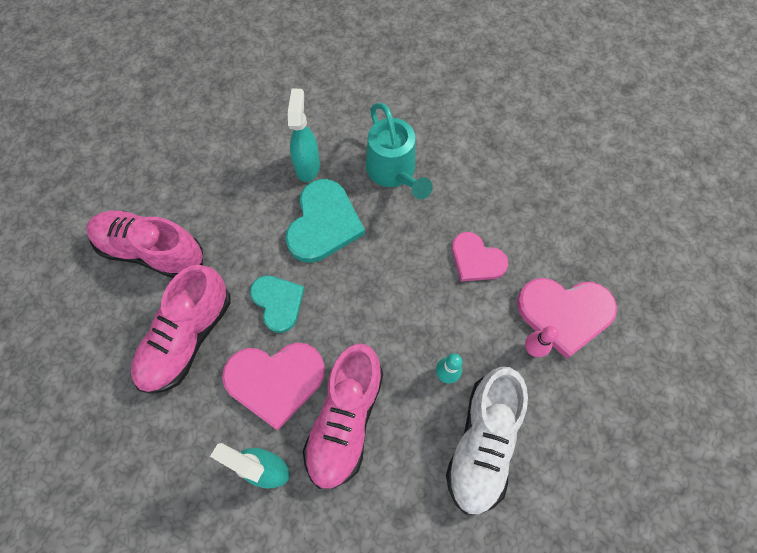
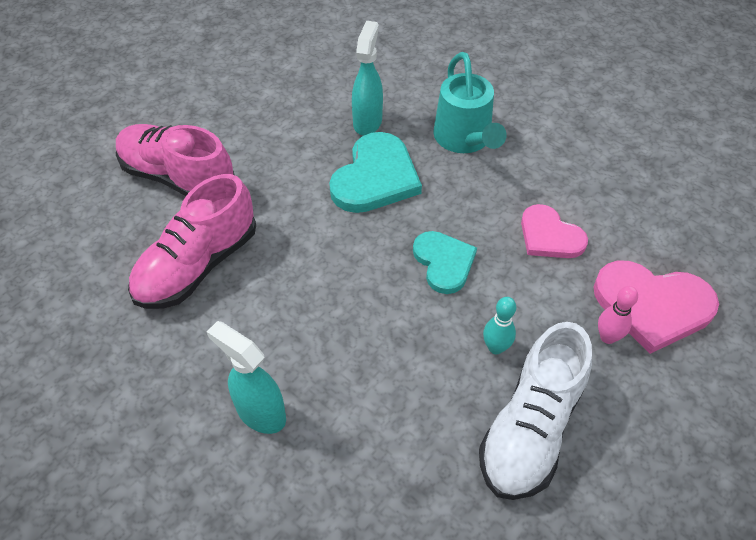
camera: 10 degrees right, 15 degrees down
(275, 381) = (289, 323): pink heart -> none
(278, 302) = (308, 246): turquoise heart -> turquoise heart (444, 262)
(345, 420) = (364, 376): pink shoe -> none

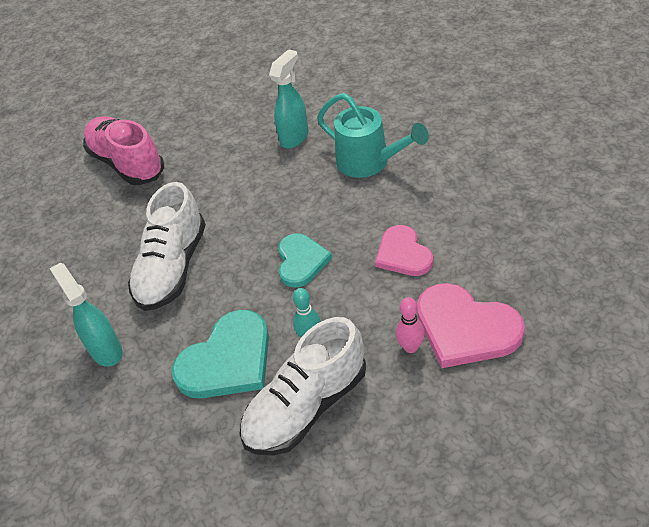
camera: 25 degrees right, 5 degrees down
(198, 265) = (111, 232): pink shoe -> none
(296, 296) = (172, 268): none -> white shoe
(375, 177) = (279, 184): turquoise heart -> turquoise heart (227, 360)
(465, 140) = (370, 162): turquoise watering can -> turquoise watering can turned 60 degrees counterclockwise

